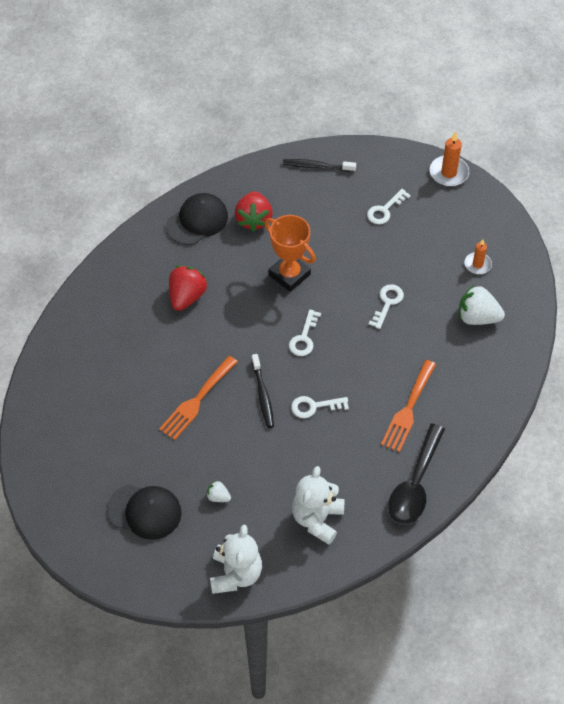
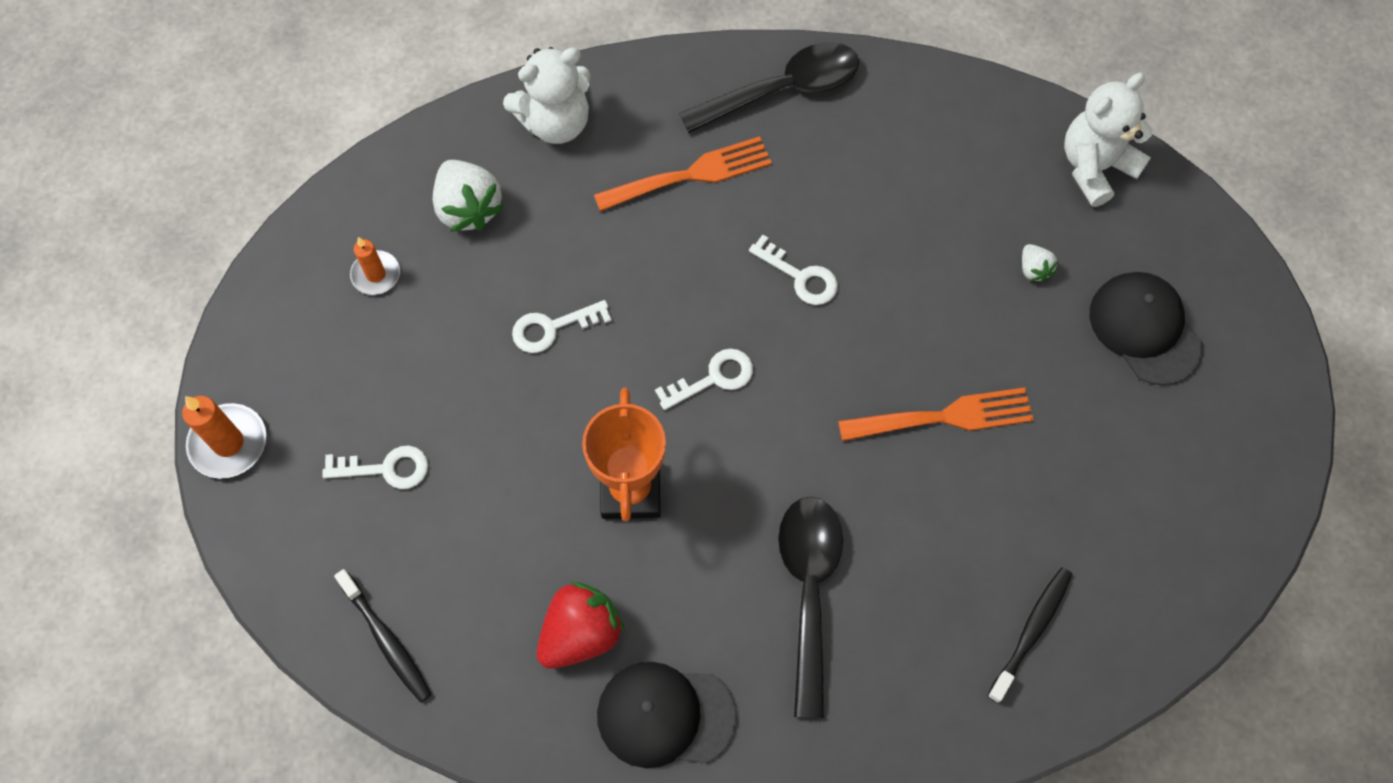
camera: 135 degrees left, 10 degrees up
(187, 296) = (809, 591): red strawberry -> black spoon
(263, 395) = (849, 348): black toothbrush -> black toothbrush (1031, 631)
(317, 519) = (938, 147): white teddy bear -> white teddy bear (556, 122)

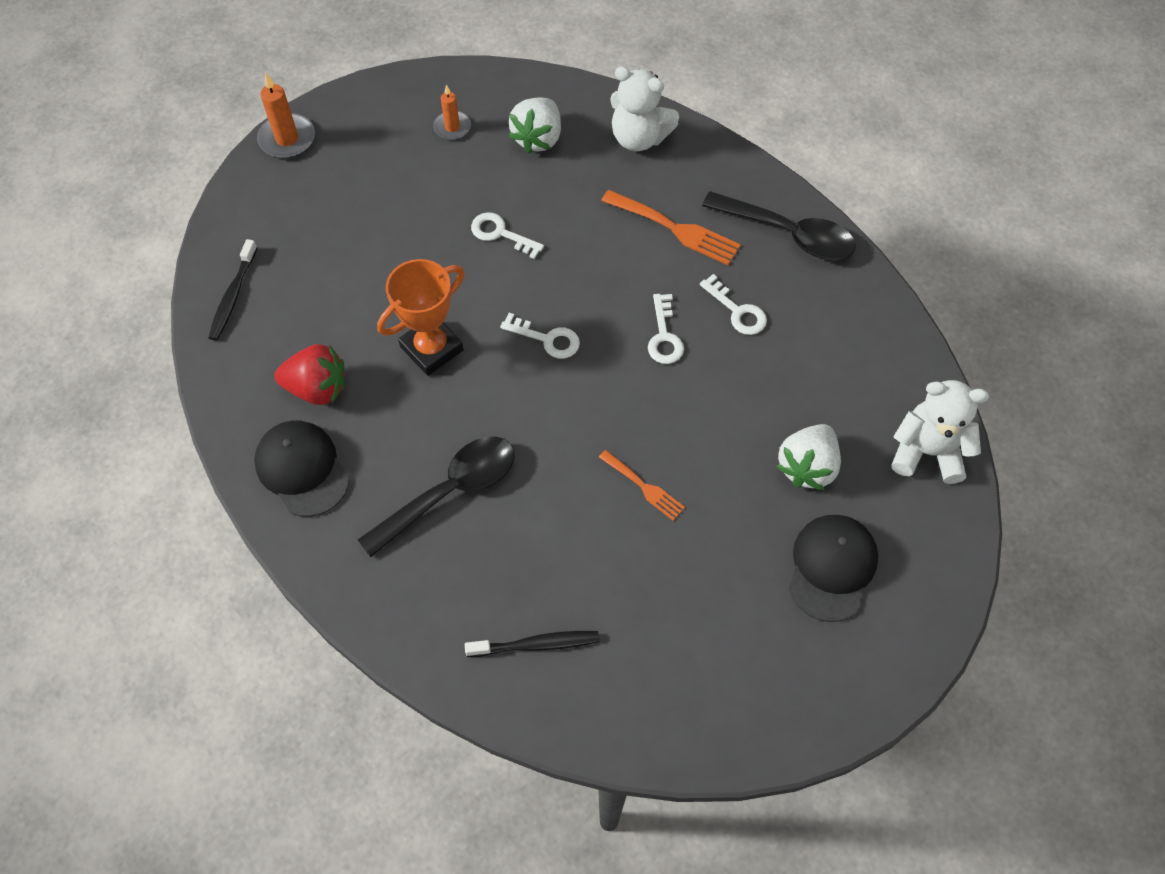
camera: 50 degrees right, 5 degrees down
(386, 468) = (336, 220): white key -> white key (737, 311)
(944, 417) = (644, 487): orange fork -> orange fork, size x0.61
(1033, 269) = (807, 467): white strawberry -> white strawberry, size x2.00

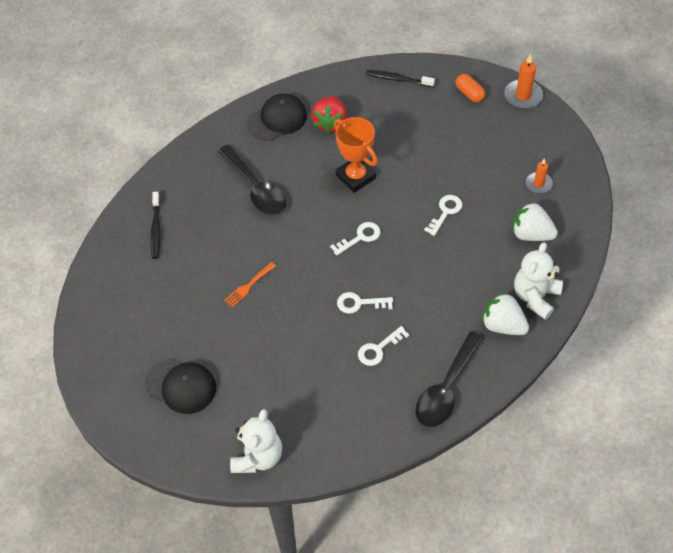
camera: 95 degrees right, 5 degrees down
(275, 203) = (469, 93): none -> orange capsule
(547, 339) = (360, 237): white key -> white key turned 150 degrees counterclockwise
(675, 229) = (450, 315): orange fork -> none
(807, 467) = (253, 380): white strawberry -> white strawberry (503, 325)

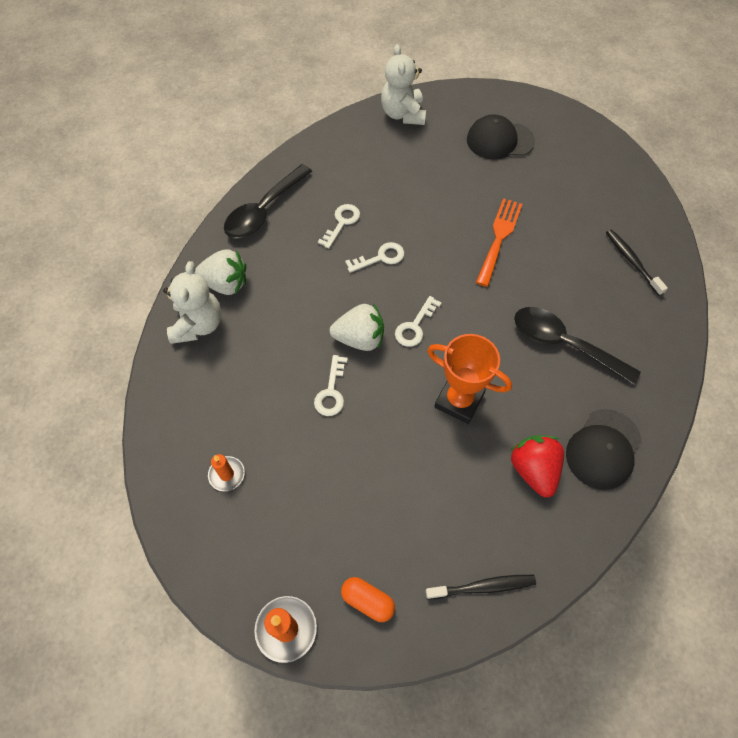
camera: 155 degrees right, 5 degrees up
(248, 286) = (499, 238): orange fork -> orange fork, size x1.64
(446, 388) = (264, 210): black spoon -> black spoon turned 150 degrees counterclockwise
(531, 234) = (220, 399): white strawberry -> white strawberry (360, 338)

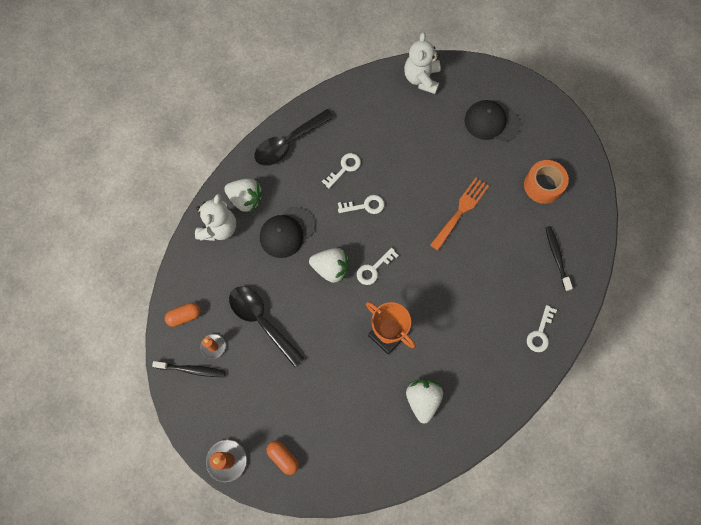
camera: 15 degrees right, 10 degrees up
(176, 445) = (184, 316): none -> orange capsule
(331, 392) = (299, 305): white key -> white key (540, 333)
(483, 587) = (361, 469): black toothbrush -> black toothbrush (192, 369)
(533, 470) = (422, 399): red strawberry -> white strawberry
(564, 344) = (478, 311): black spoon -> black spoon (262, 321)
(584, 191) = (543, 185): none -> orange tape
(603, 449) = (477, 398): black cap -> black cap (287, 232)

